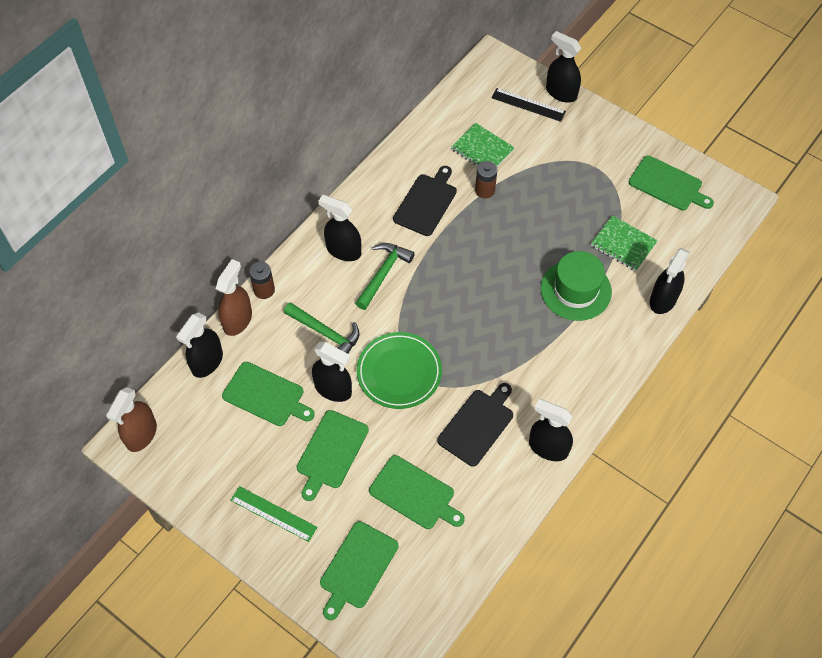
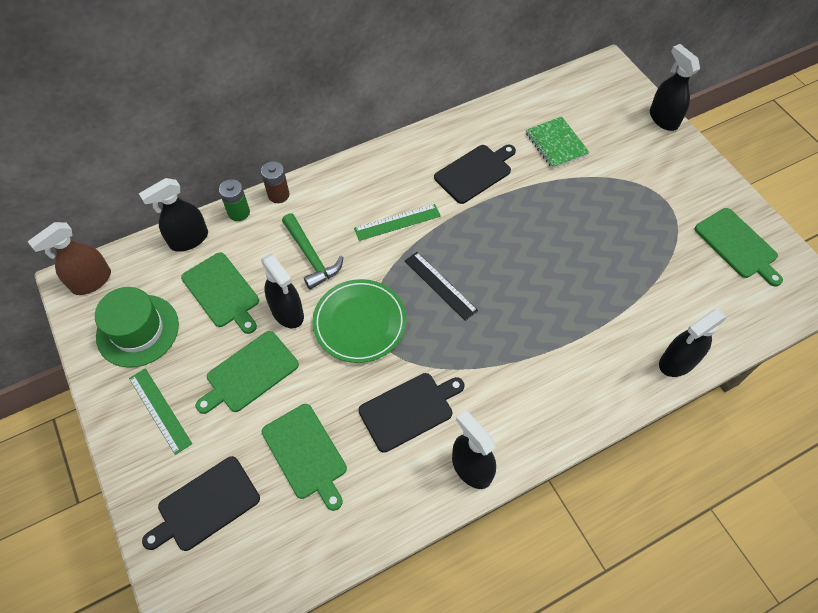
camera: 25 degrees right, 0 degrees up
(237, 320) = (239, 212): brown spray bottle -> green battery
(343, 250) = (371, 187): black spray bottle -> none
(357, 567) = (205, 505): green cutting board -> black cutting board
(383, 273) = (397, 222): green hammer -> green ruler
(485, 190) = (539, 182): brown battery -> none
(528, 105) = (624, 119): black ruler -> black ruler (440, 285)
(576, 290) = (585, 313): green hat -> green hat (138, 330)
(623, 244) = (659, 287): green notebook -> none

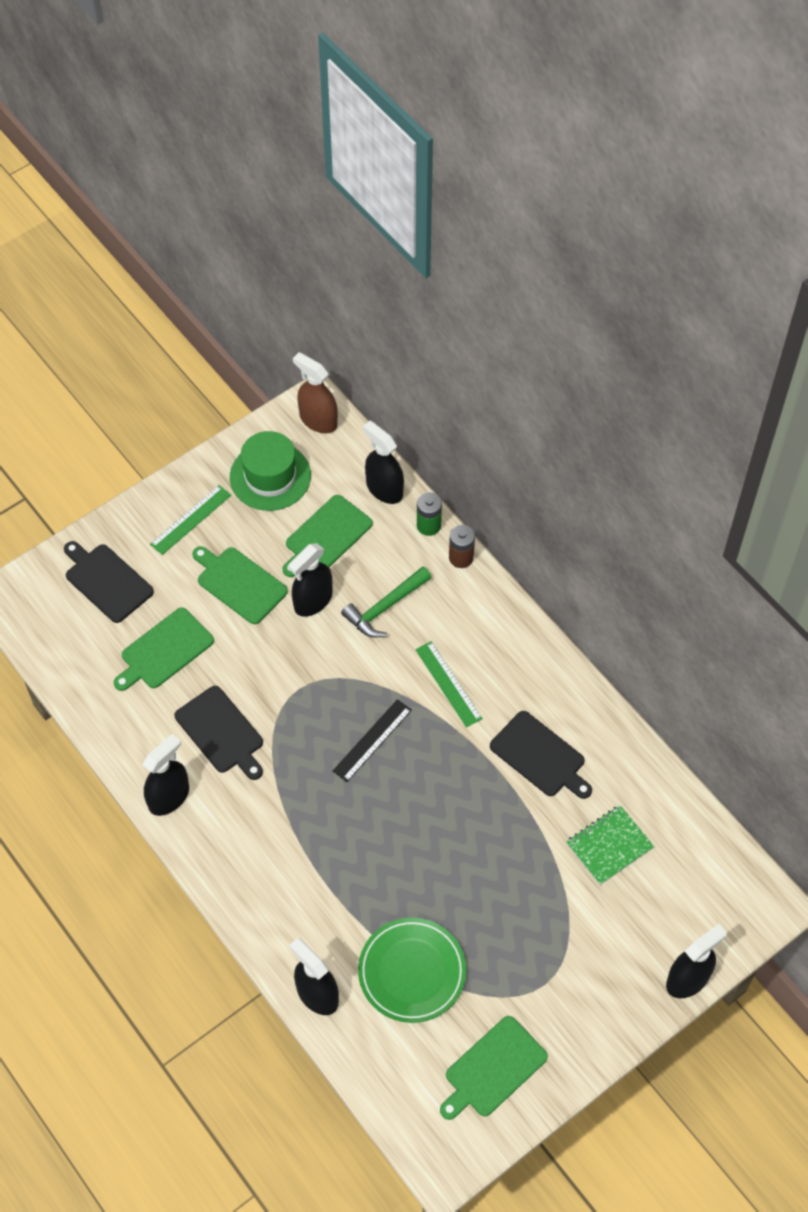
camera: 80 degrees right, 0 degrees up
(359, 323) = (312, 670): green plate -> green plate (412, 972)

